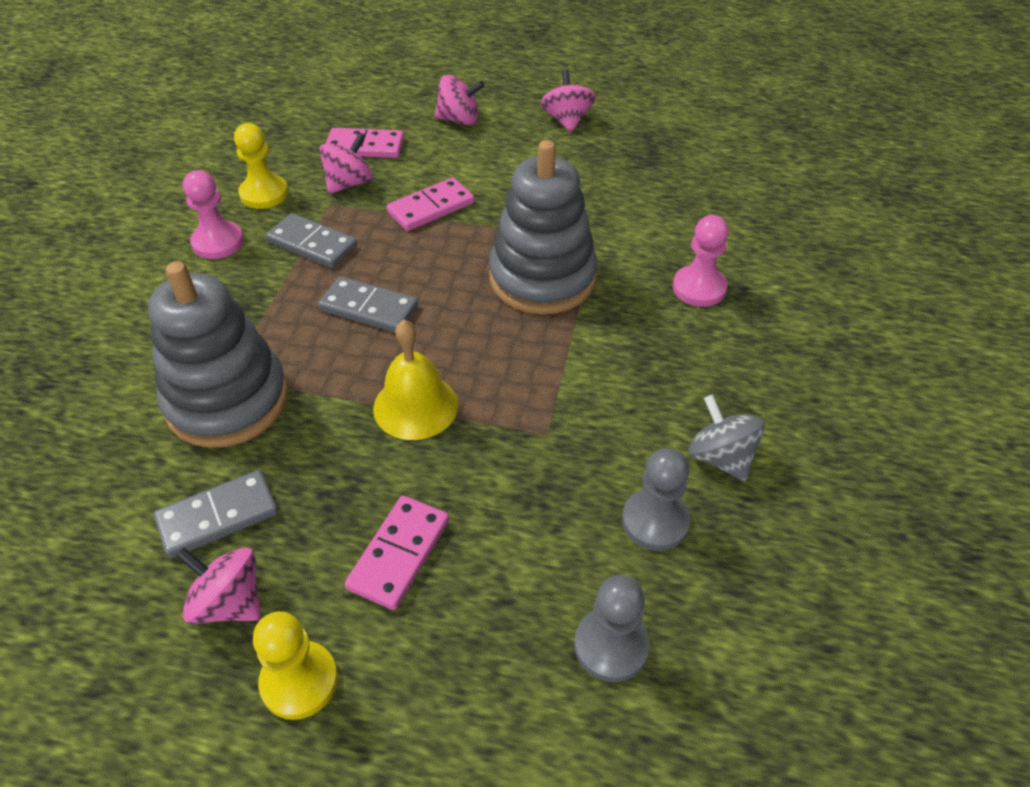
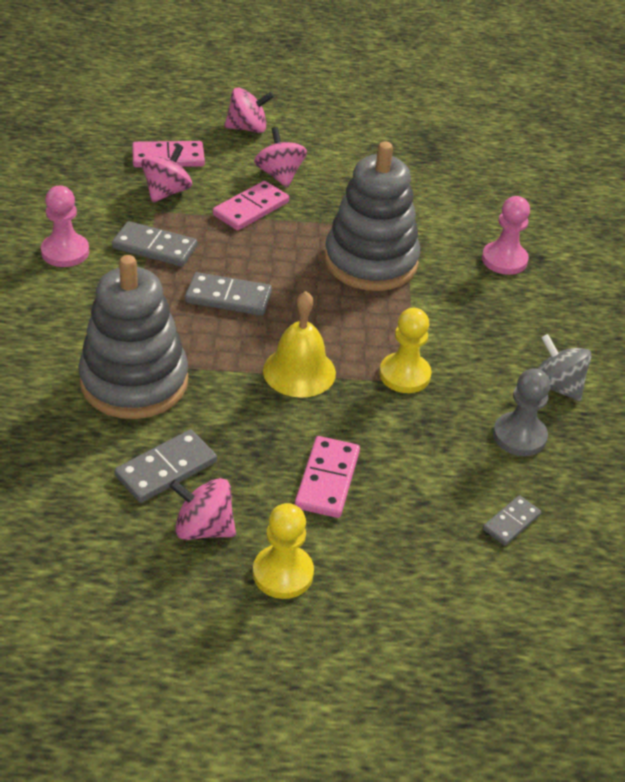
camera: 15 degrees left, 5 degrees down
(264, 194) = (90, 206): yellow pawn -> yellow pawn (404, 375)
(567, 120) = (347, 124): pink spinning top -> pink spinning top (279, 175)
(611, 646) = (511, 522): grey pawn -> grey domino

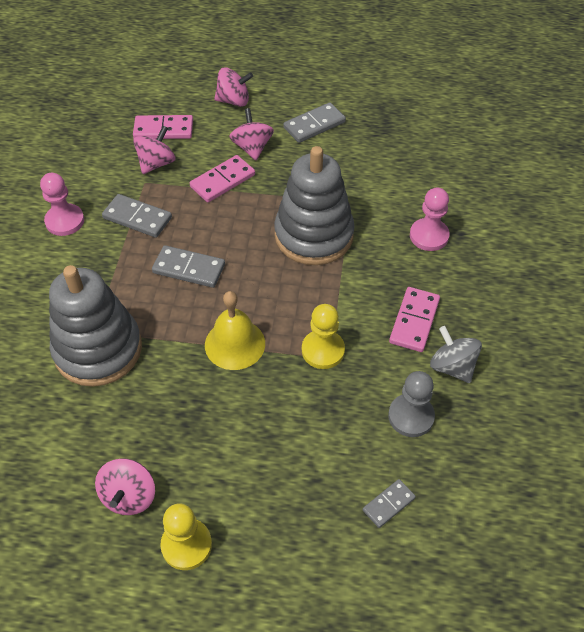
camera: 10 degrees right, 10 degrees up
(166, 469) = (109, 436): grey domino -> grey domino (314, 125)
(203, 528) = (129, 496): pink spinning top -> pink spinning top turned 105 degrees counterclockwise
(327, 480) = (239, 453): pink domino -> pink domino (414, 321)

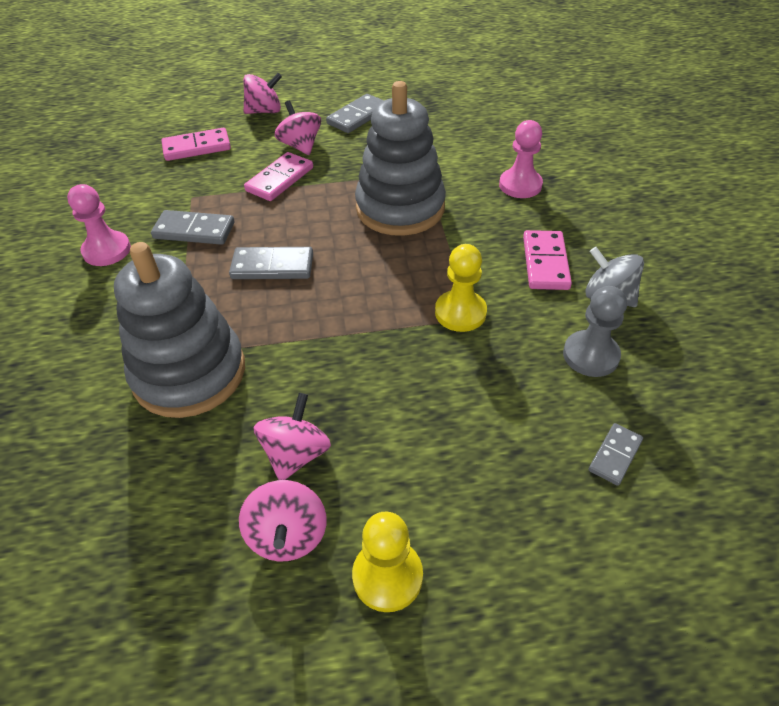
camera: 15 degrees left, 5 degrees down
(156, 163) = (199, 177): pink spinning top -> pink spinning top (296, 454)
(235, 344) = (356, 329): yellow bell -> none

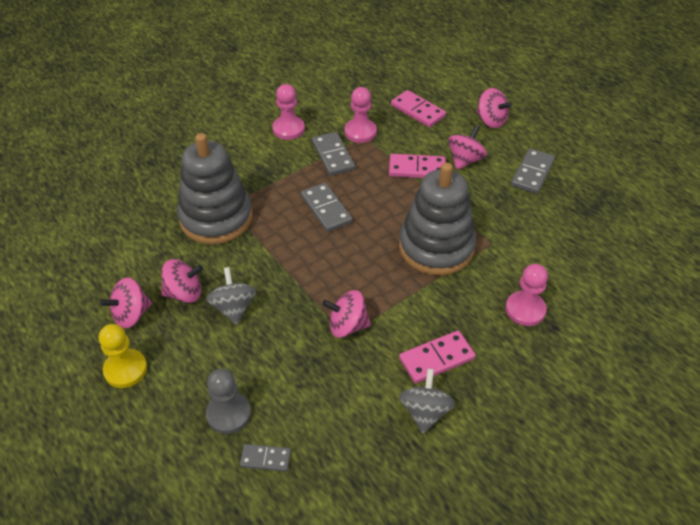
camera: 60 degrees right, 0 degrees up
(180, 197) = (360, 132): none -> pink pawn
(357, 116) = (532, 173): grey domino -> grey domino turned 75 degrees counterclockwise
(361, 407) = (233, 308): none -> grey spinning top
(460, 312) = (347, 326): yellow pawn -> pink spinning top
(590, 355) = (352, 418): grey pawn -> grey pawn (228, 414)

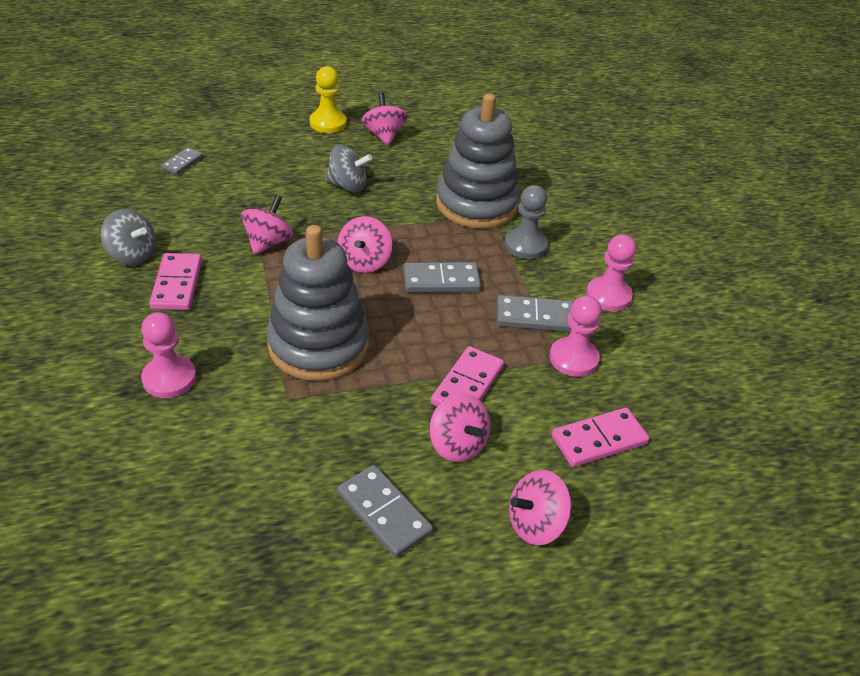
camera: 110 degrees right, 5 degrees down
(184, 293) = (387, 165): pink spinning top -> pink spinning top (364, 262)
(228, 414) = (239, 157): grey pawn -> grey pawn (525, 245)

